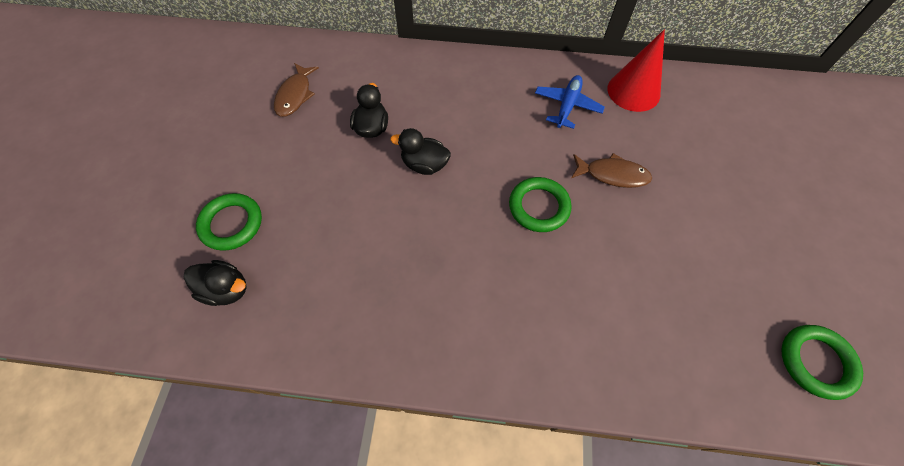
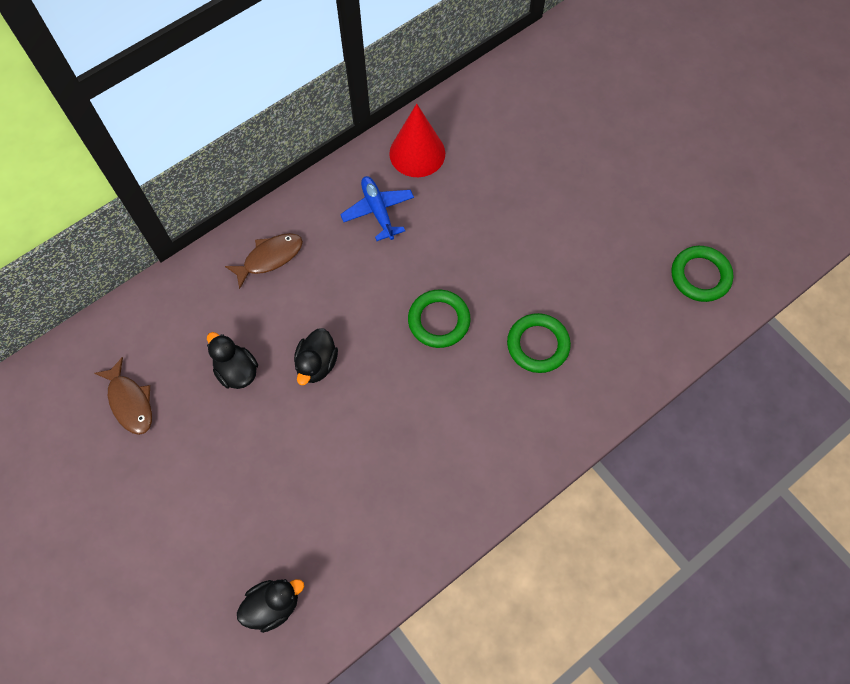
camera: 45 degrees left, 5 degrees up
(231, 224) = (214, 557): green ring -> green ring (538, 345)
(424, 165) = (317, 364): black duck -> black duck turned 45 degrees counterclockwise
(612, 174) = (467, 245): brown fish -> brown fish (270, 258)

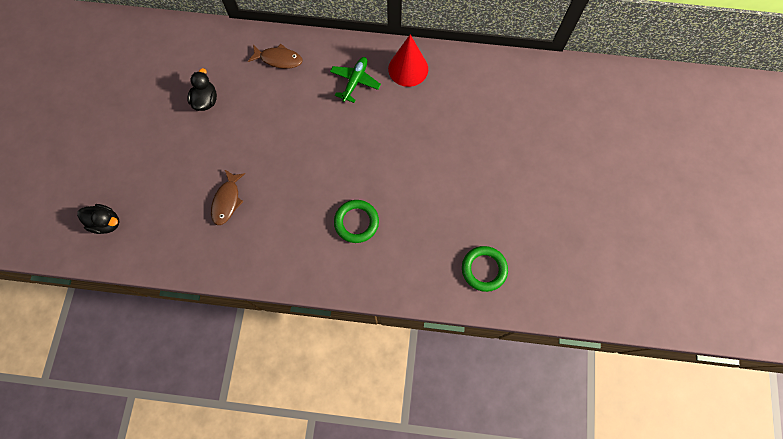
camera: 45 degrees right, 5 degrees up
(130, 402) = (148, 72): brown fish -> brown fish (227, 201)
(317, 364) = (243, 131): black duck -> none
(378, 211) = (355, 81): blue plane -> green plane
(439, 320) = (322, 164): green ring -> none

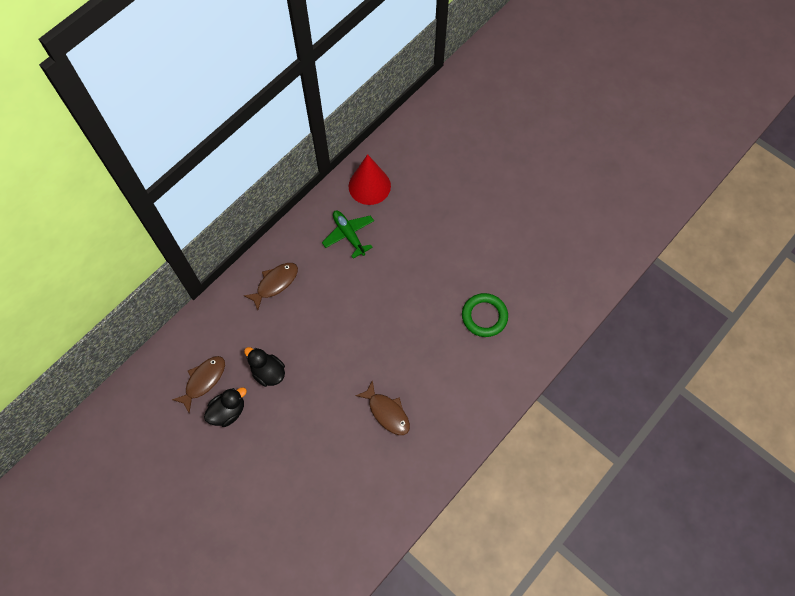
camera: 55 degrees left, 5 degrees down
(106, 223) = (330, 536): black duck -> black duck (228, 411)
(172, 64) = (203, 381): none -> brown fish
(484, 269) = (592, 246): green ring -> none

